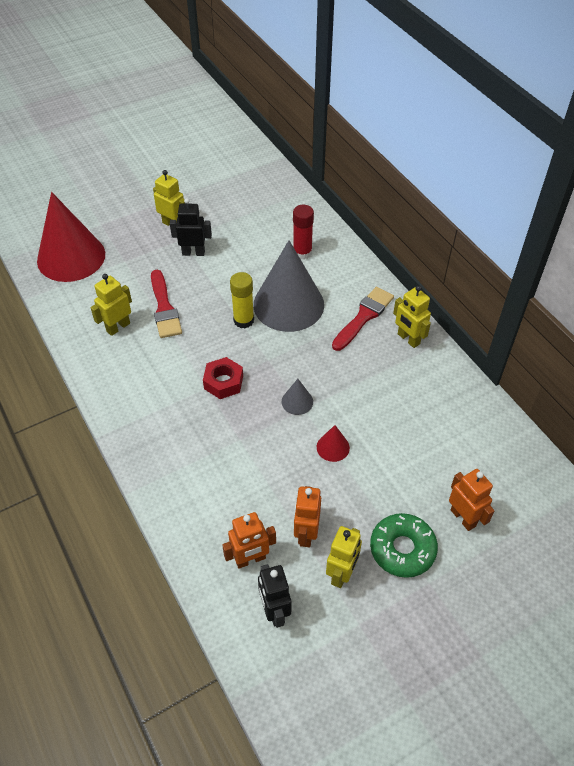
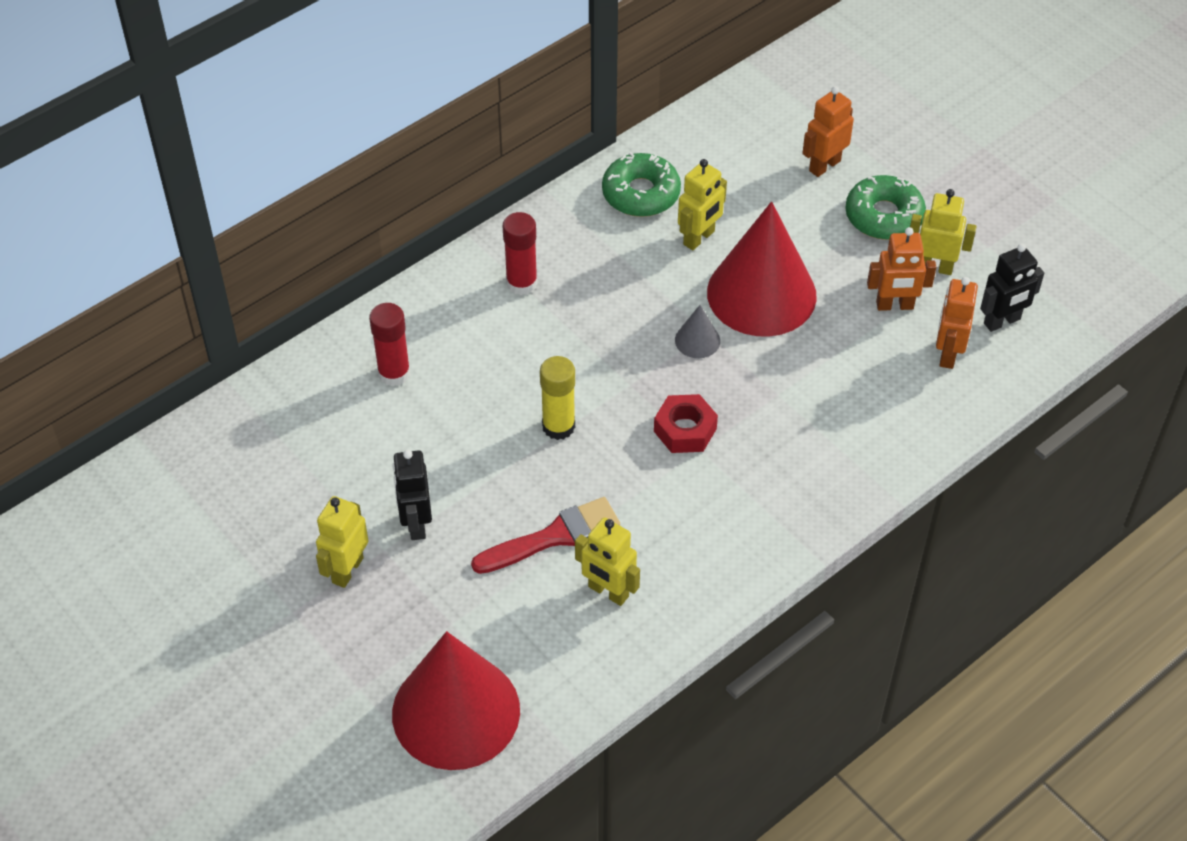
camera: 100 degrees left, 0 degrees up
(250, 559) = (947, 354): orange robot -> orange robot turned 135 degrees counterclockwise
(288, 304) = (514, 375): grey cone -> none
(333, 447) = (761, 294): red cone -> red cone, size x2.45
(364, 317) = (521, 283): red brush -> red glue stick
(408, 339) = (555, 231): yellow robot -> yellow robot (699, 238)
(440, 391) = (641, 193): none -> green donut

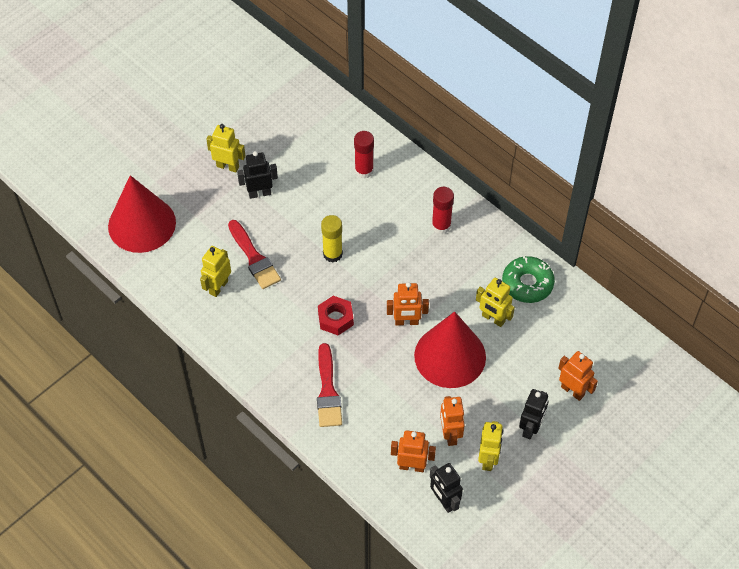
camera: 85 degrees right, 5 degrees up
(697, 340) = (406, 322): grey cone -> orange robot
(818, 448) = (328, 391): none -> red brush
(884, 216) = (530, 428): green donut -> black robot

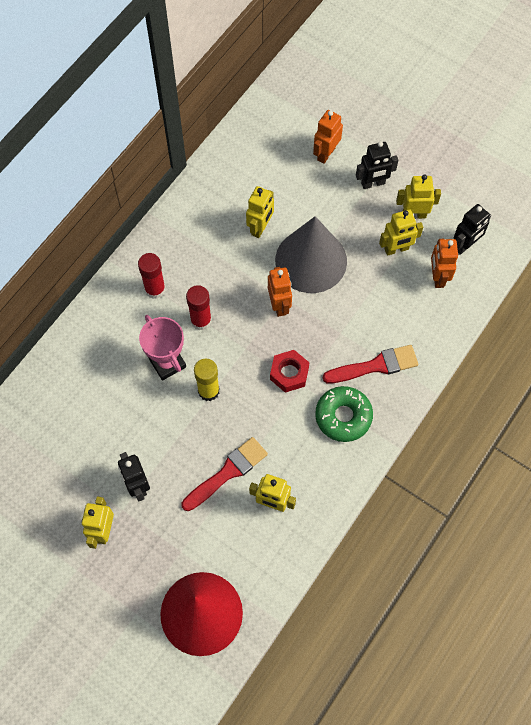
camera: 100 degrees left, 10 degrees up
(364, 170) = (91, 377): red glue stick -> red glue stick (201, 320)
(366, 226) = (167, 363): none -> pink trophy
(450, 356) = (311, 260): red cone -> grey cone
(450, 434) = (396, 249): orange robot -> yellow robot
(527, 284) = (214, 202): green donut -> green donut (343, 416)
(530, 428) = (373, 183): black robot -> black robot turned 150 degrees clockwise

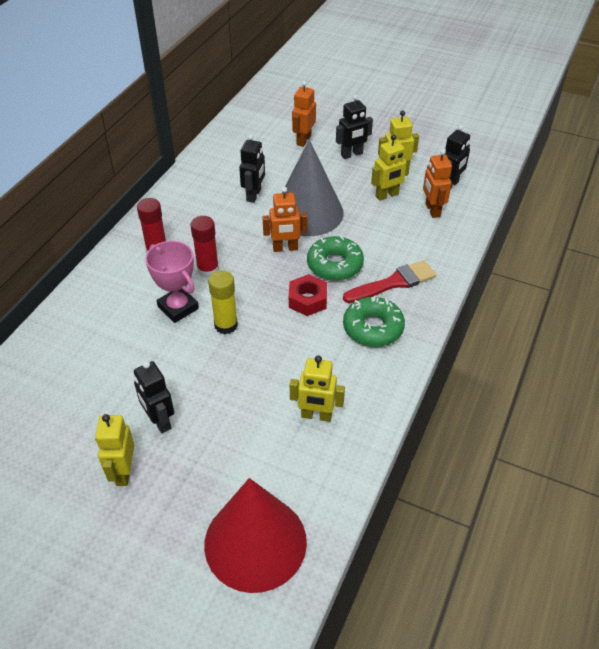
camera: 10 degrees left, 20 degrees down
(227, 472) = (260, 394): red brush -> none
(260, 228) = (254, 195): yellow robot -> black robot
(279, 305) = (285, 248): orange robot -> orange robot turned 105 degrees clockwise
(323, 334) = (335, 265): none -> green donut

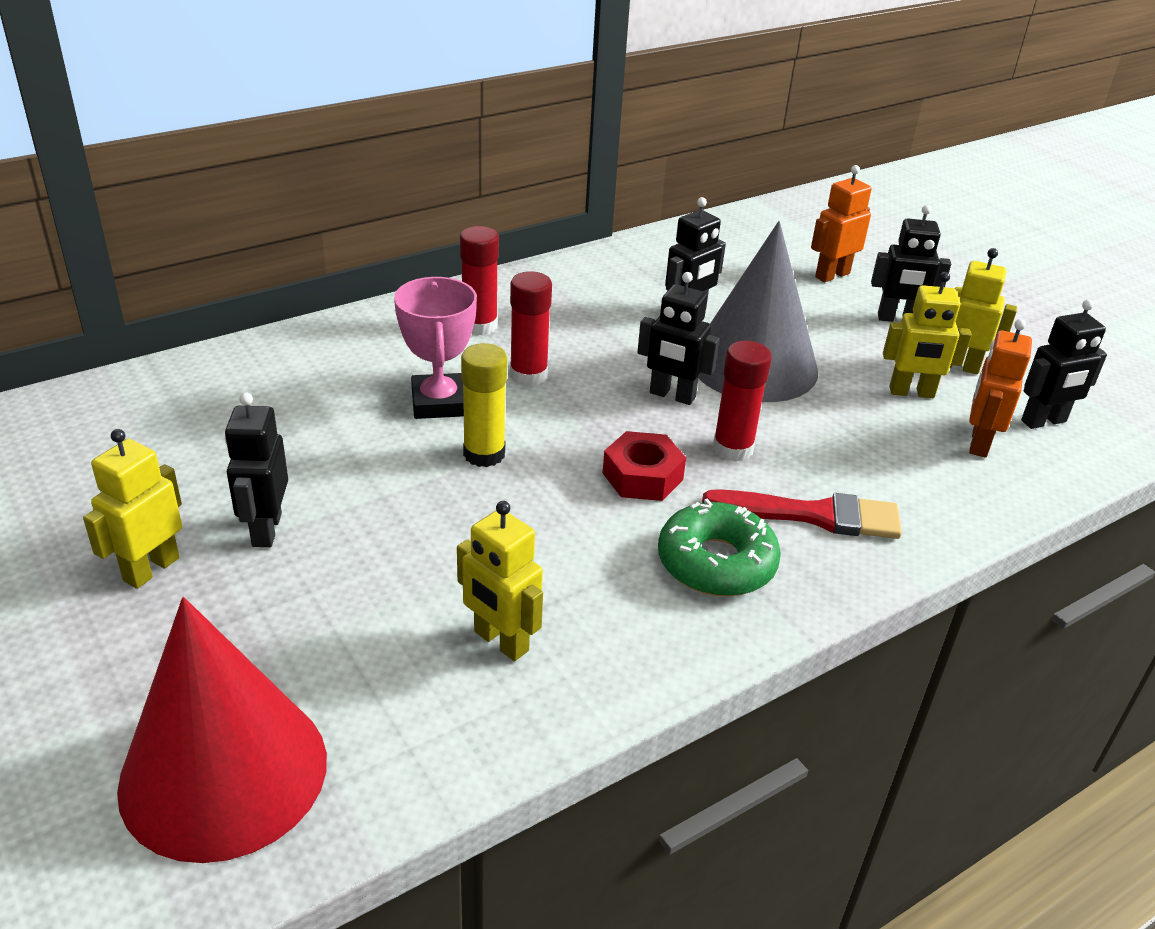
camera: 30 degrees right, 10 degrees down
(285, 248) = (672, 395): orange robot -> black robot
(335, 265) = (732, 449): green donut -> red glue stick

